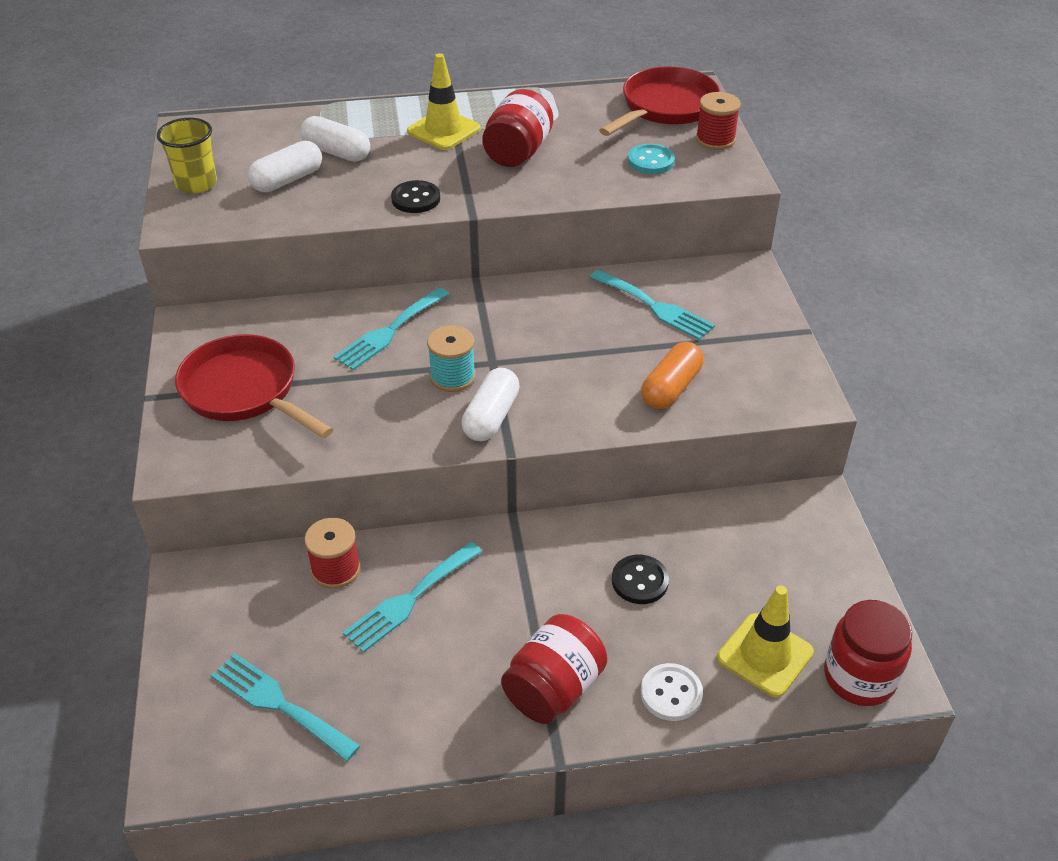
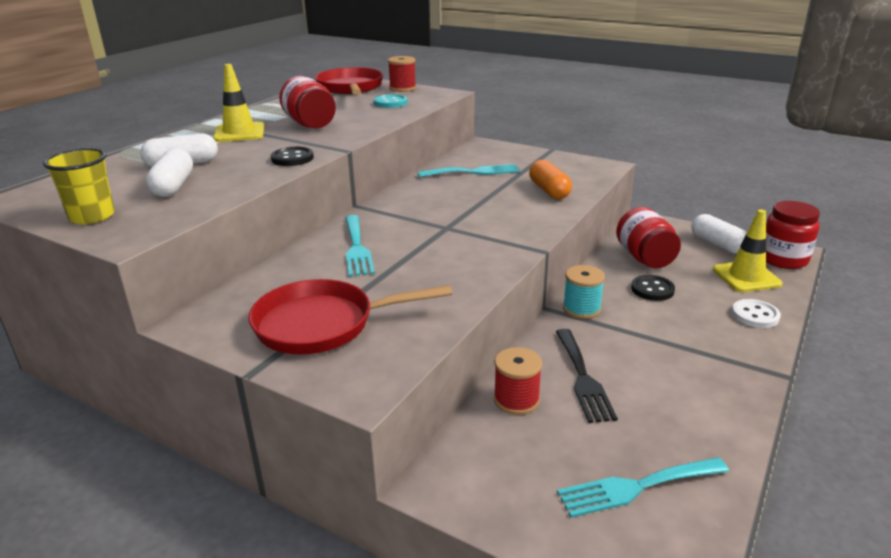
camera: 50 degrees left, 15 degrees down
(409, 600) = (583, 378): turquoise fork -> black fork
(452, 377) = (440, 243): turquoise spool -> turquoise spool (581, 309)
(491, 417) = (499, 245): white capsule -> white capsule (717, 244)
(554, 689) = (720, 353): red jar -> red jar (645, 258)

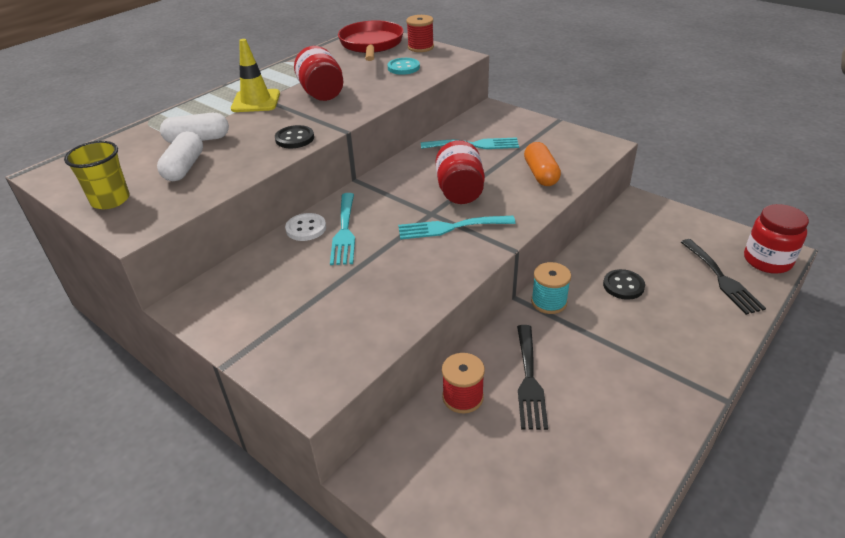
camera: 10 degrees right, 10 degrees up
(322, 324) = (295, 318): red pan -> none
(636, 487) = (545, 502): turquoise fork -> turquoise fork (450, 227)
(645, 258) = (627, 247): red jar -> red jar (460, 191)
(717, 244) = (705, 236): white capsule -> none
(746, 277) = (722, 279): yellow traffic cone -> black fork
(755, 315) = (716, 325): white button -> white button (306, 228)

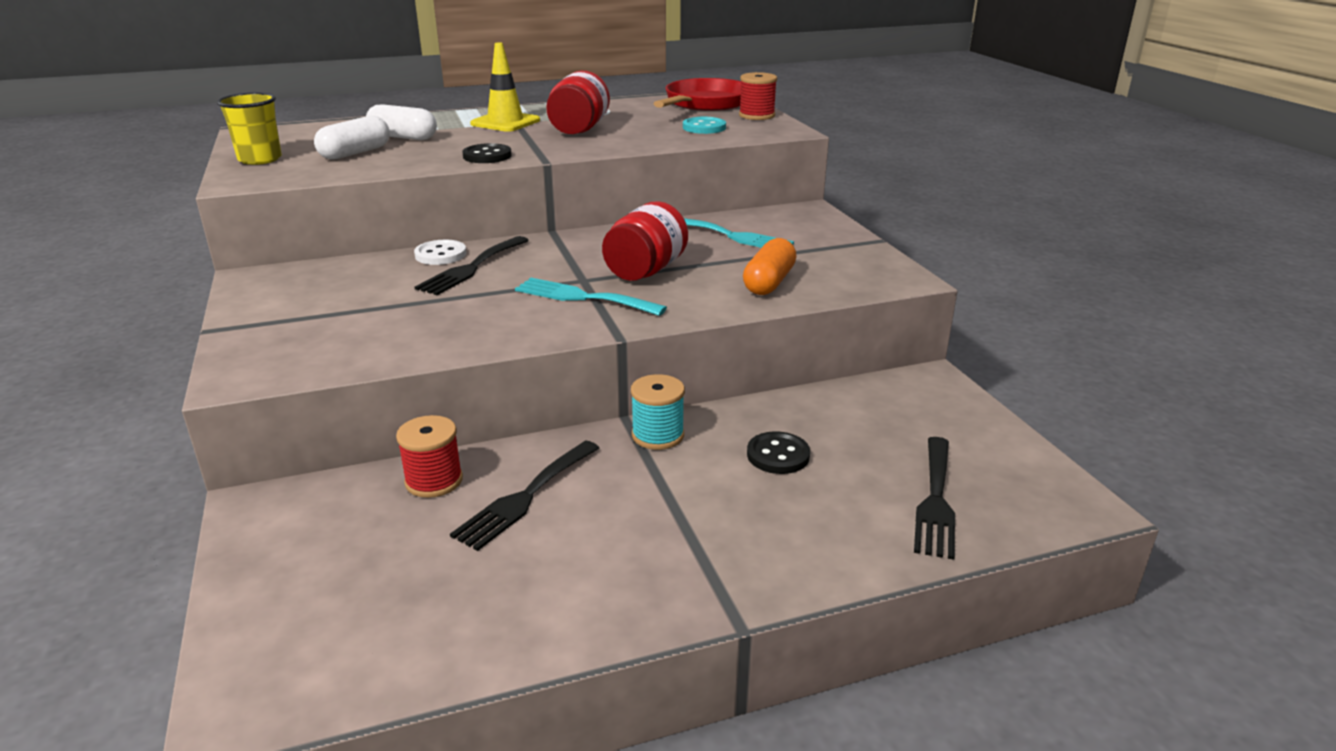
camera: 30 degrees right, 10 degrees down
(344, 232) = (471, 268): turquoise fork -> black fork
(767, 260) = (1043, 508): red jar -> none

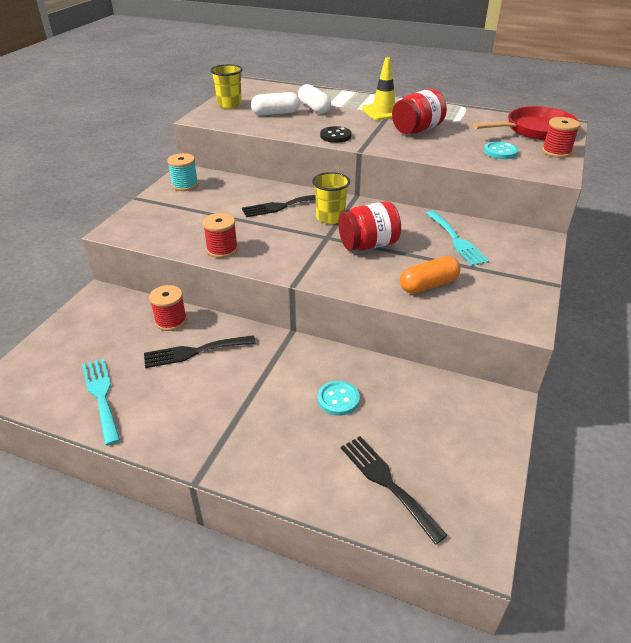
camera: 40 degrees right, 10 degrees up
(440, 255) = (280, 191): white button -> none
(460, 339) = (222, 249): none -> red spool
(555, 261) = (330, 218): none -> yellow cup
(582, 297) = (310, 249): turquoise fork -> turquoise fork (101, 396)
(658, 435) = (294, 351): turquoise spool -> turquoise spool (185, 185)
(778, 455) = (338, 399): black button -> turquoise button
(935, 501) = (387, 483): black fork -> black fork turned 90 degrees clockwise

